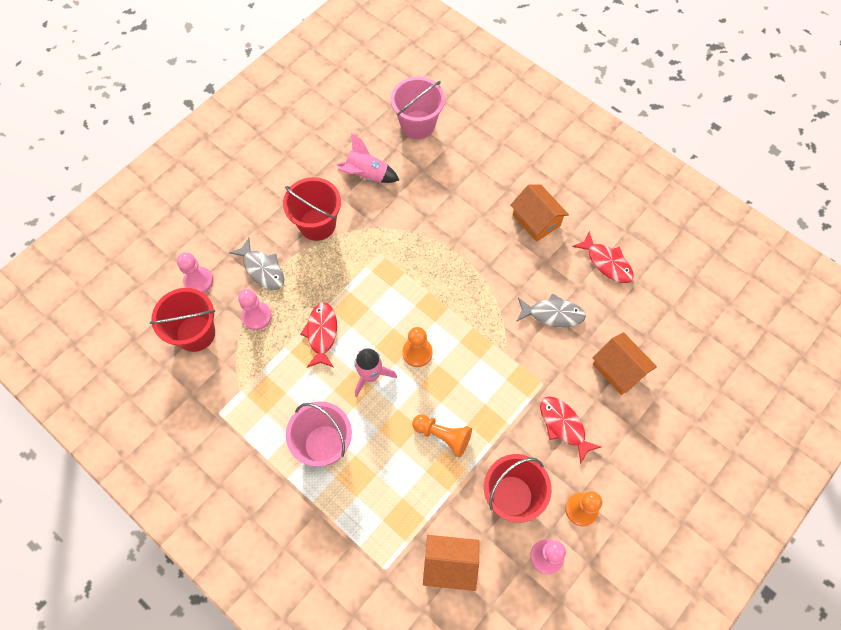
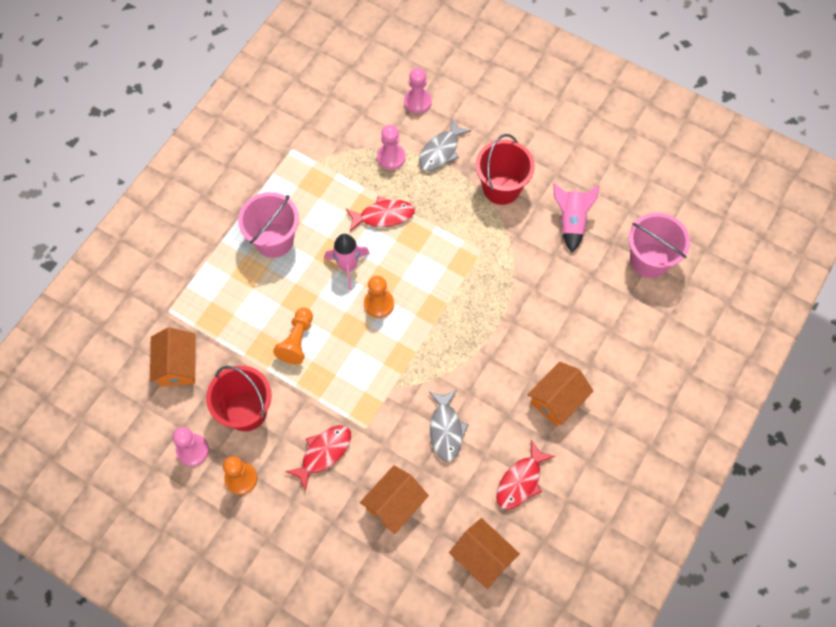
camera: 80 degrees right, 0 degrees up
(195, 333) = (364, 112): red bucket -> none
(671, 304) = (482, 557): none -> orange house

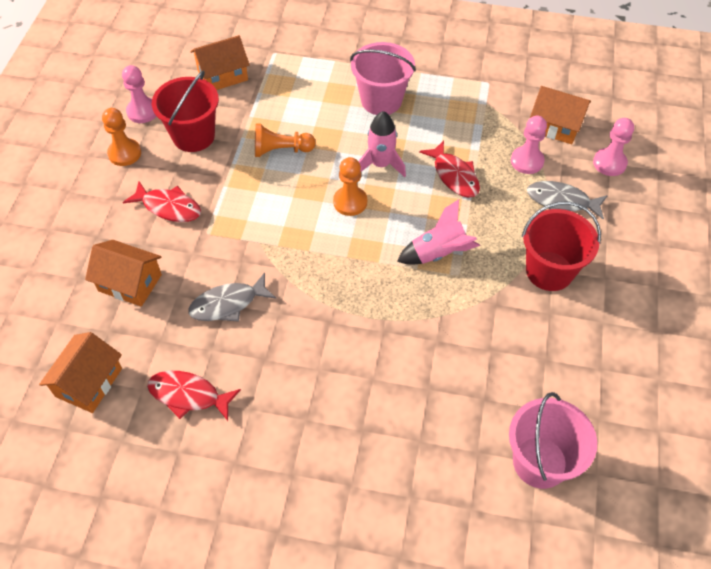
camera: 70 degrees right, 10 degrees down
(557, 400) = (302, 406): orange house -> orange house (555, 126)
(571, 222) = (545, 356): pink rocket -> pink rocket (438, 253)

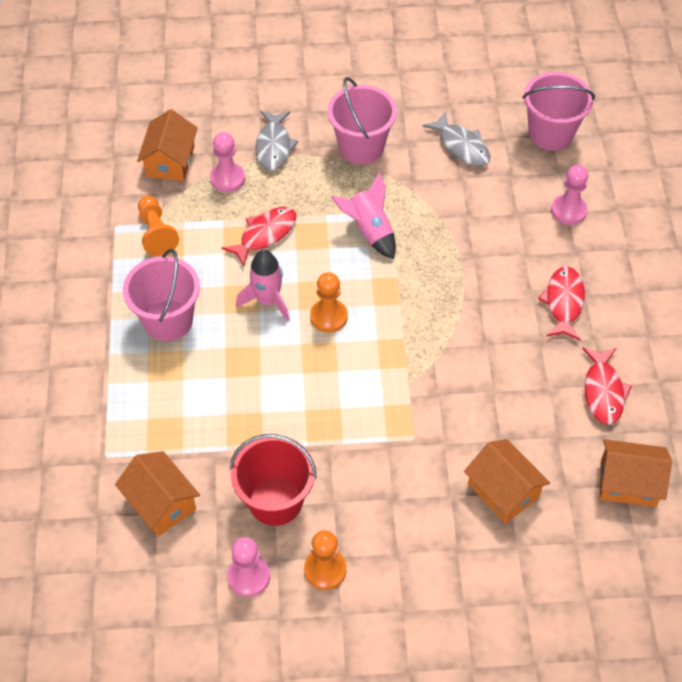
camera: 105 degrees left, 0 degrees up
(130, 283) = (503, 490): orange house -> orange house turned 45 degrees counterclockwise
(169, 207) = (391, 489): red fish -> red fish (563, 302)
(228, 304) = (493, 390): grey fish -> grey fish (462, 146)
(281, 150) = (273, 400): orange pawn -> orange pawn (156, 233)
(549, 271) = (361, 147): red bucket -> pink bucket
(609, 163) = (212, 115): pink pawn -> pink pawn (568, 211)

